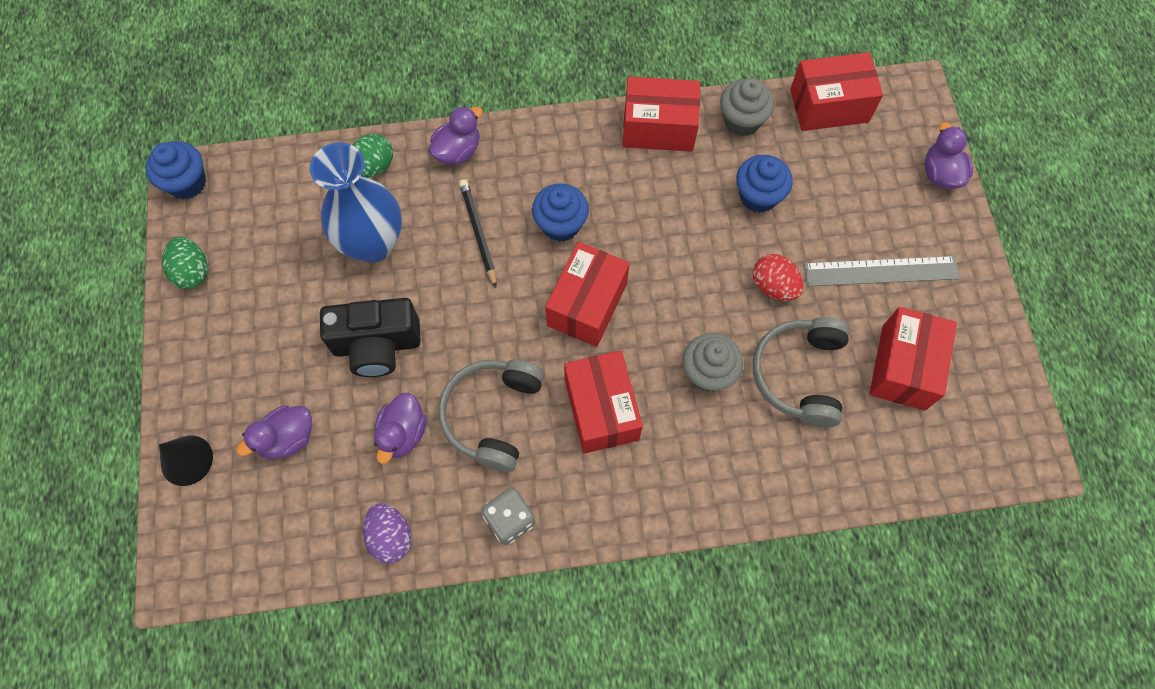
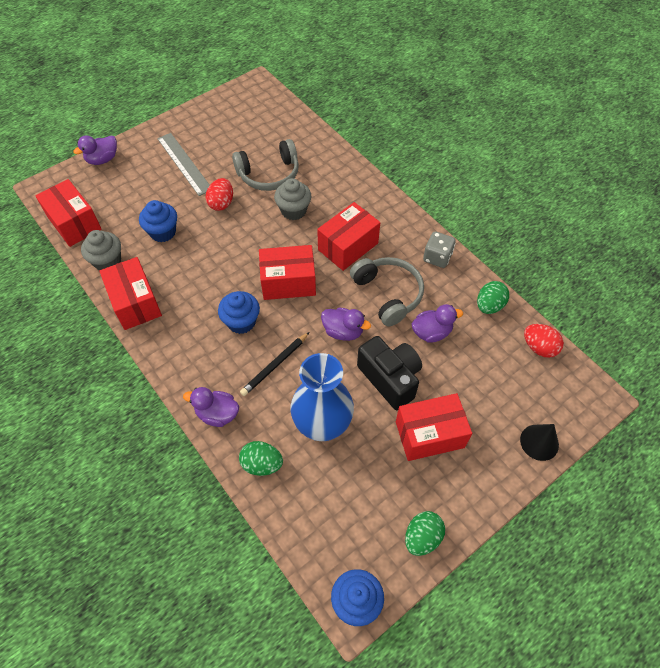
camera: 120 degrees left, 10 degrees down
(287, 438) = (482, 392): purple duck -> purple duck (343, 331)
(291, 556) = (539, 347): none -> red egg
(391, 537) = (489, 305): purple egg -> green egg
(493, 415) = (388, 294): grey headphones -> grey headphones turned 105 degrees counterclockwise
(903, 367) = (238, 138): red box -> red box (429, 434)

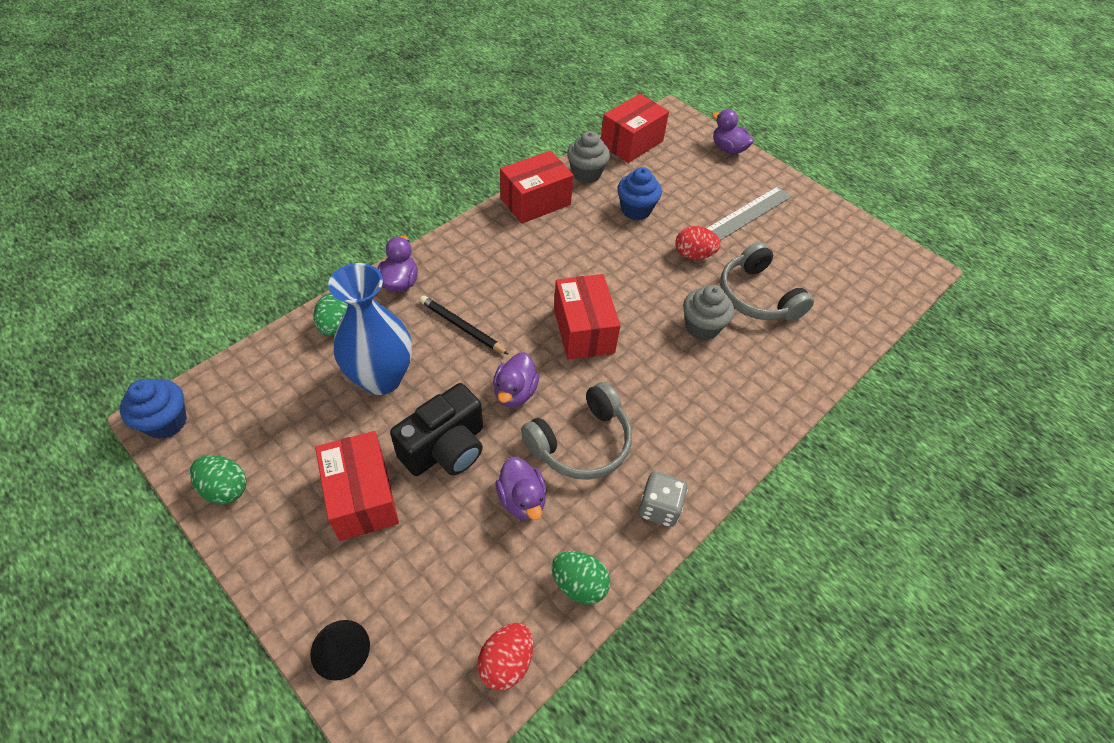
camera: 80 degrees right, 5 degrees down
(241, 322) = (519, 291): blue cupcake -> none
(348, 246) = (655, 391): red box -> none

